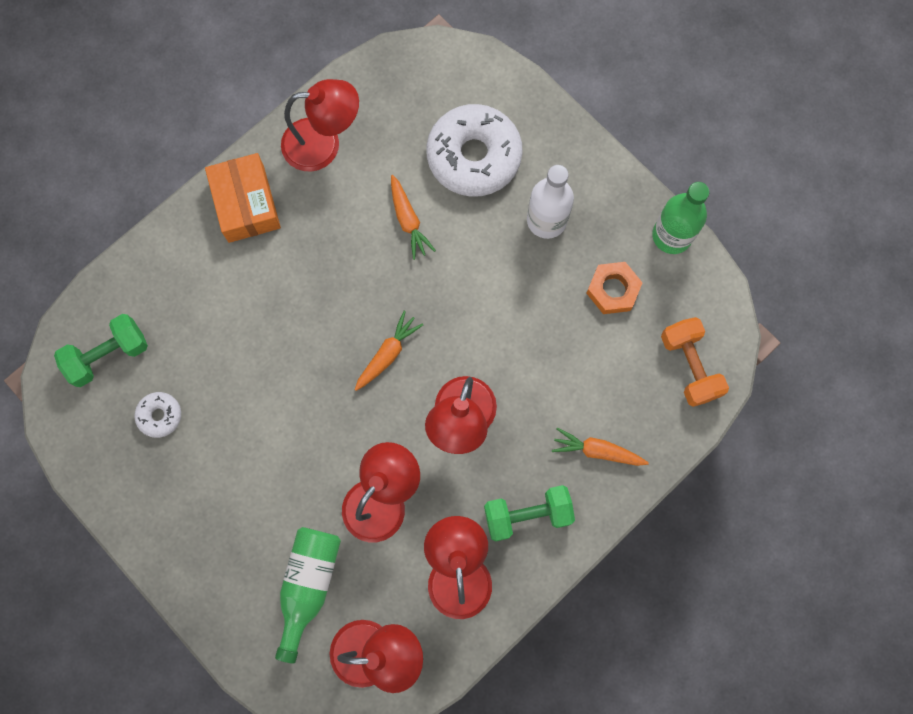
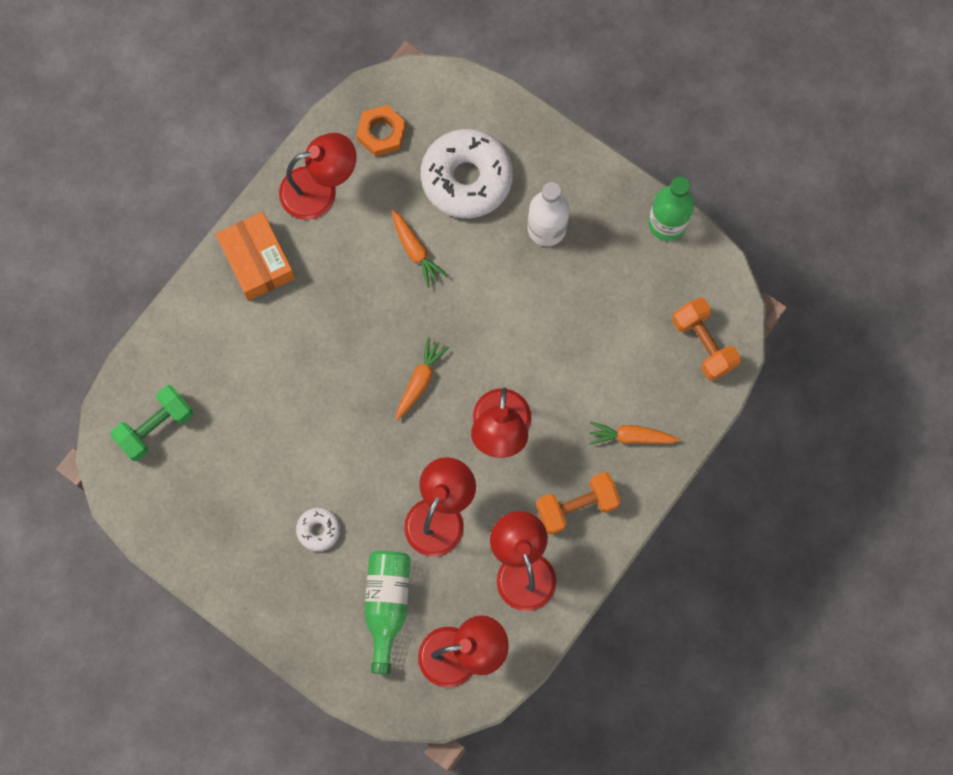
camera: 10 degrees left, 0 degrees up
(160, 416) = (217, 475): white donut -> white donut (318, 530)
(527, 515) = (576, 506): green dumbbell -> orange dumbbell
(613, 290) = (620, 284): orange nut -> orange nut (381, 133)

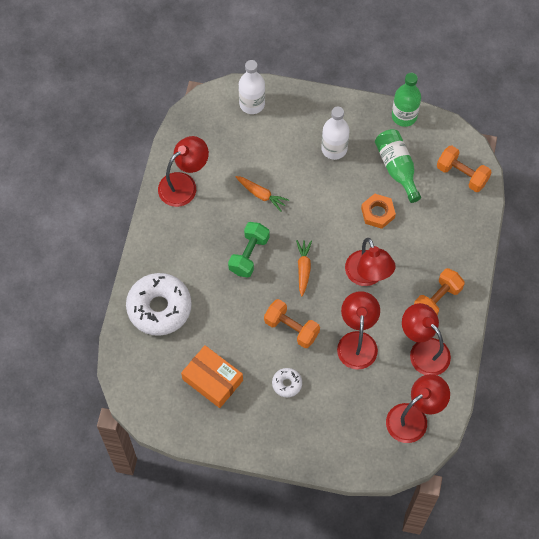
camera: 25 degrees left, 10 degrees down
(156, 427) = (152, 368): green dumbbell -> green dumbbell (249, 255)
(257, 261) = (166, 242): orange box -> orange box (212, 380)
(362, 456) = (291, 328): none -> orange dumbbell
(381, 133) = (205, 136): orange nut -> orange nut (378, 213)
(387, 605) = (352, 409): green bottle -> green bottle (397, 168)
(466, 178) = (271, 140): white donut -> white donut (159, 308)
(467, 114) = (252, 104): none -> white bottle
(631, 437) = (448, 245): orange carrot -> none

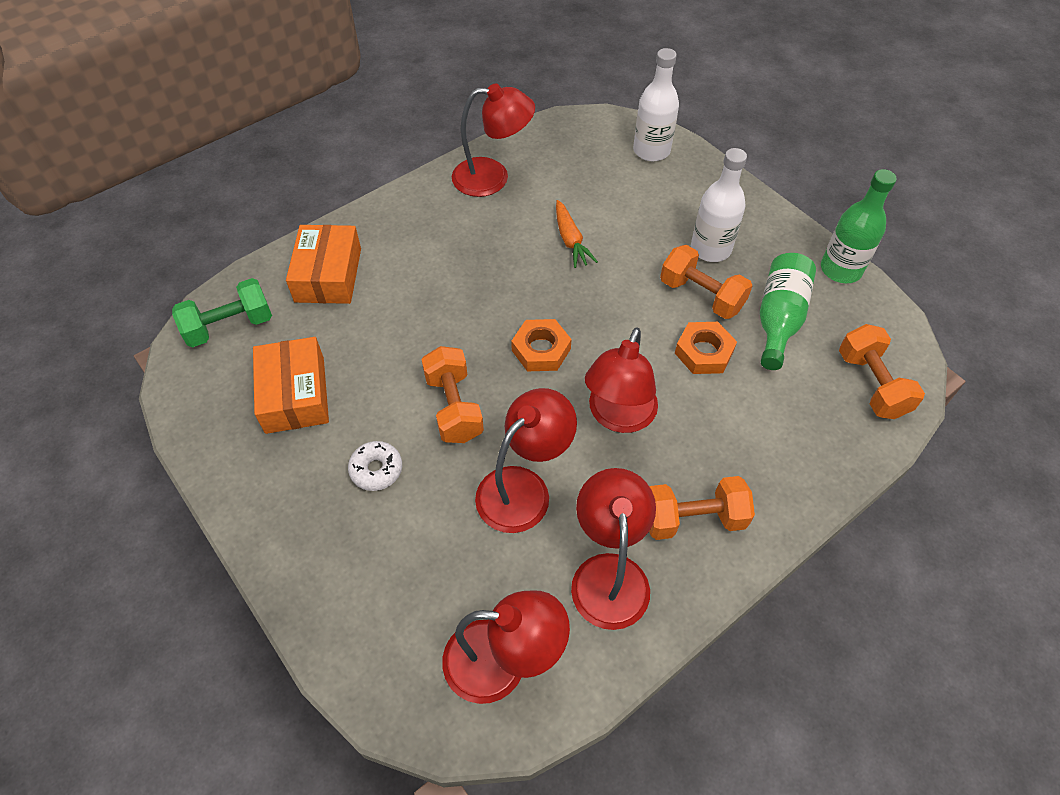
camera: 40 degrees right, 10 degrees down
(159, 308) = (328, 275): white donut -> orange box
(249, 255) = (490, 290): green dumbbell -> green dumbbell (229, 326)
(303, 268) = (541, 350): orange carrot -> orange nut
(351, 181) = (701, 295): none -> orange dumbbell

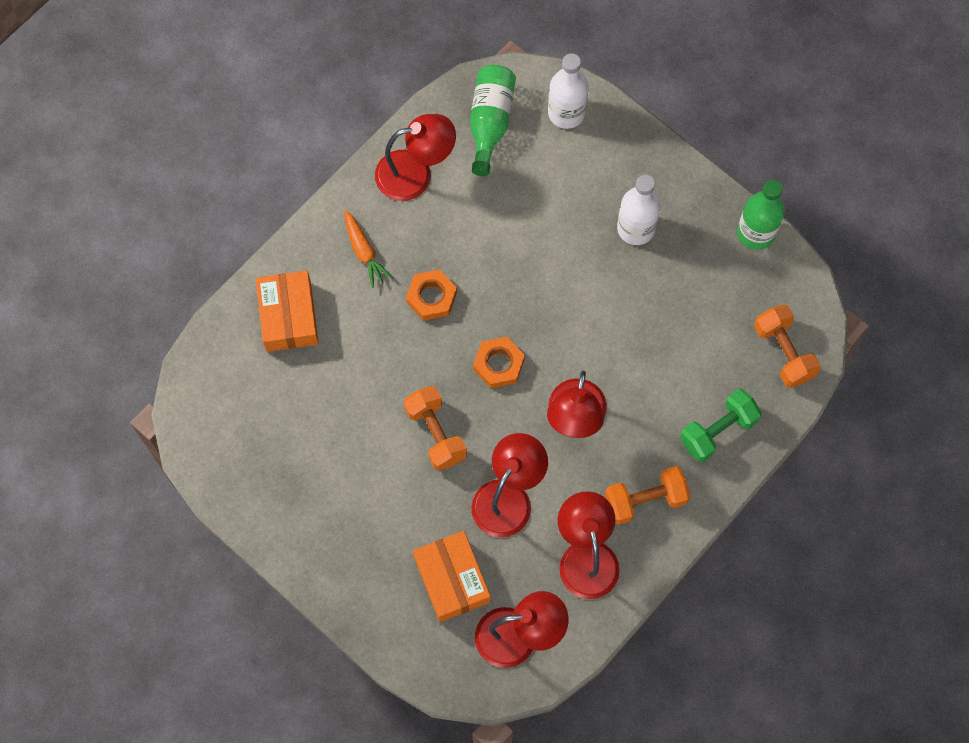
camera: 10 degrees left, 15 degrees up
(229, 326) = (217, 386): green dumbbell -> green dumbbell (718, 431)
(295, 394) = (297, 444): orange box -> orange box (452, 579)
(376, 470) = (386, 501): white donut -> none
(570, 240) = (504, 239): orange carrot -> orange carrot (364, 252)
(701, 295) = (632, 283): orange dumbbell -> none
(704, 352) = (640, 343): orange nut -> orange nut (431, 297)
(778, 319) = (702, 297): green bottle -> green bottle (490, 122)

